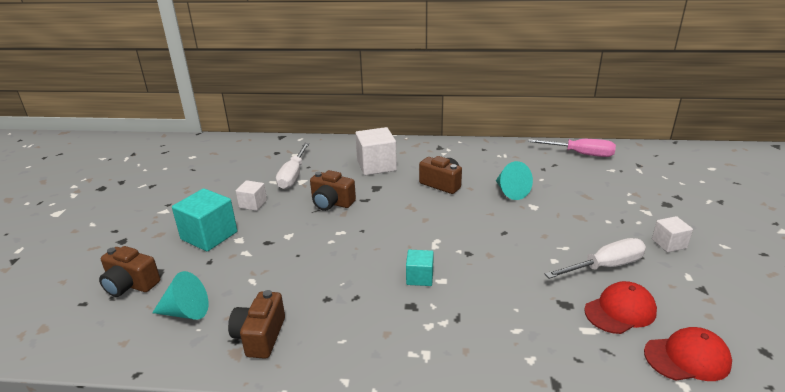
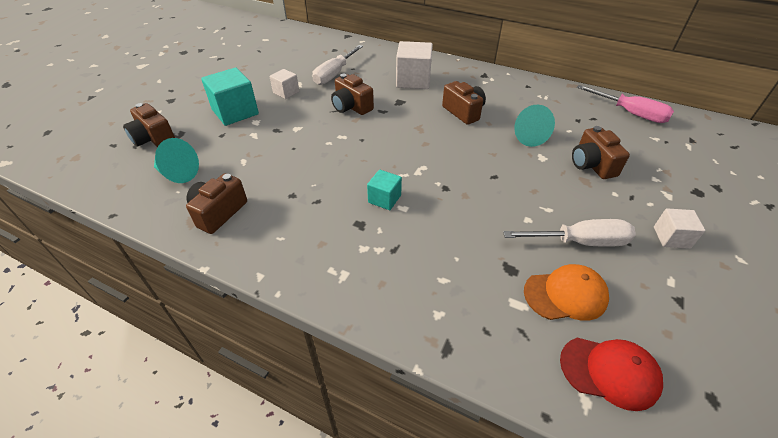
camera: 20 degrees right, 15 degrees up
(576, 203) = (592, 165): none -> brown camera
(620, 311) = (565, 295): red cap -> orange cap

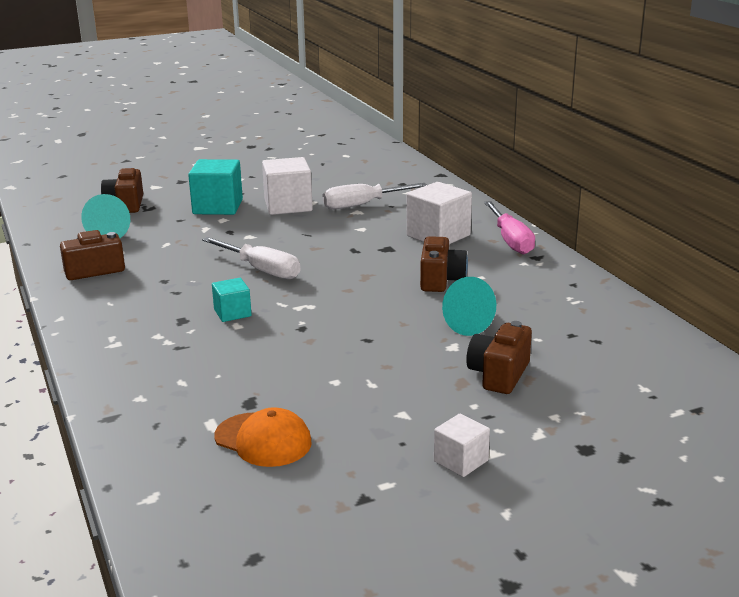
camera: 40 degrees right, 20 degrees down
(286, 92) = (288, 206): white cube -> white cube, size x1.78
(351, 107) = (329, 237): brown camera -> none
(579, 242) = (352, 417): white screwdriver -> white screwdriver (261, 270)
(609, 372) = (202, 496): red cap -> none
(630, 113) = (663, 355): pink screwdriver -> pink screwdriver (510, 240)

